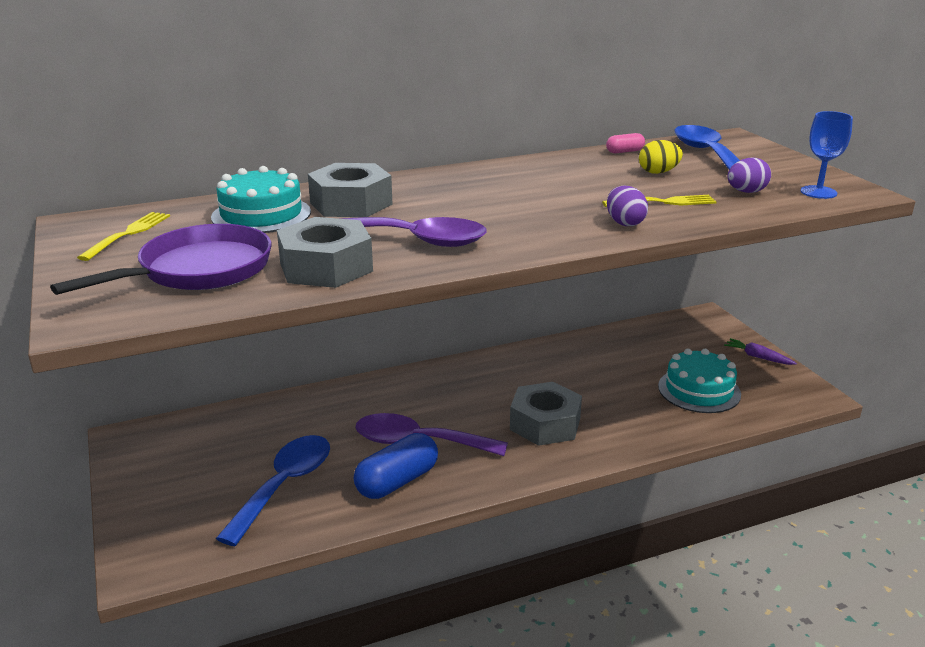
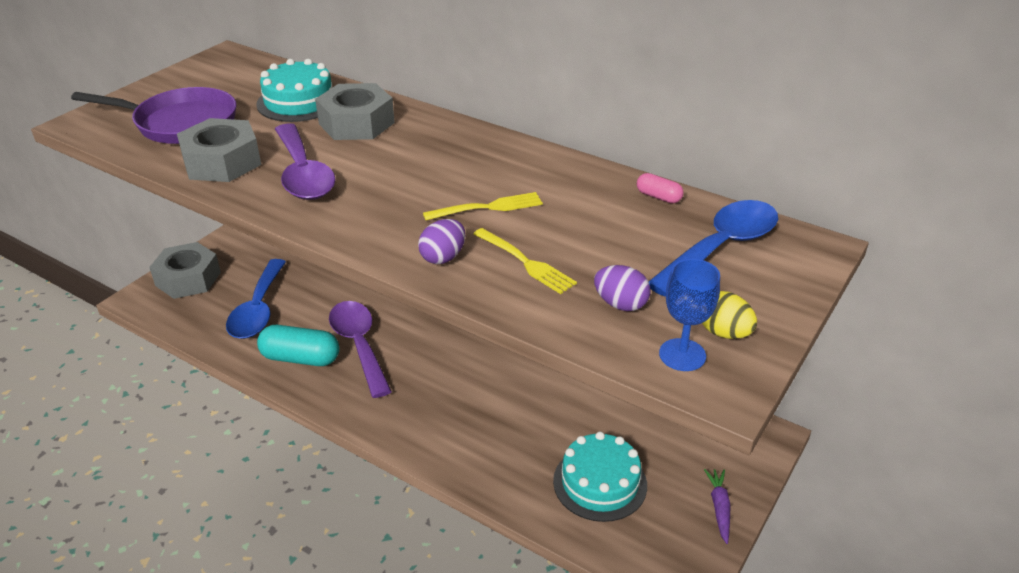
camera: 55 degrees right, 10 degrees up
(128, 234) = (221, 77): yellow fork -> yellow fork (488, 207)
(284, 485) = (258, 310): blue spoon -> blue spoon turned 105 degrees clockwise
(397, 481) = (300, 358): blue capsule -> turquoise capsule
(545, 424) = (444, 402): grey nut -> grey nut (188, 279)
(658, 172) = (616, 234): yellow egg -> yellow egg (724, 333)

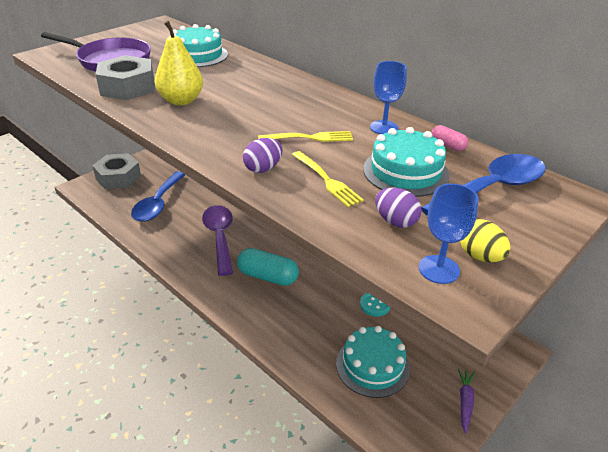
camera: 10 degrees right, 0 degrees up
(300, 358) = (177, 240): turquoise capsule -> turquoise capsule (268, 276)
(303, 174) = (181, 101): purple spoon -> yellow pear
(356, 123) = (232, 72): grey nut -> none
(576, 182) = (384, 127): none -> blue goblet
(586, 406) = (375, 305): none -> turquoise button
(617, 239) = (405, 172): none -> turquoise cake

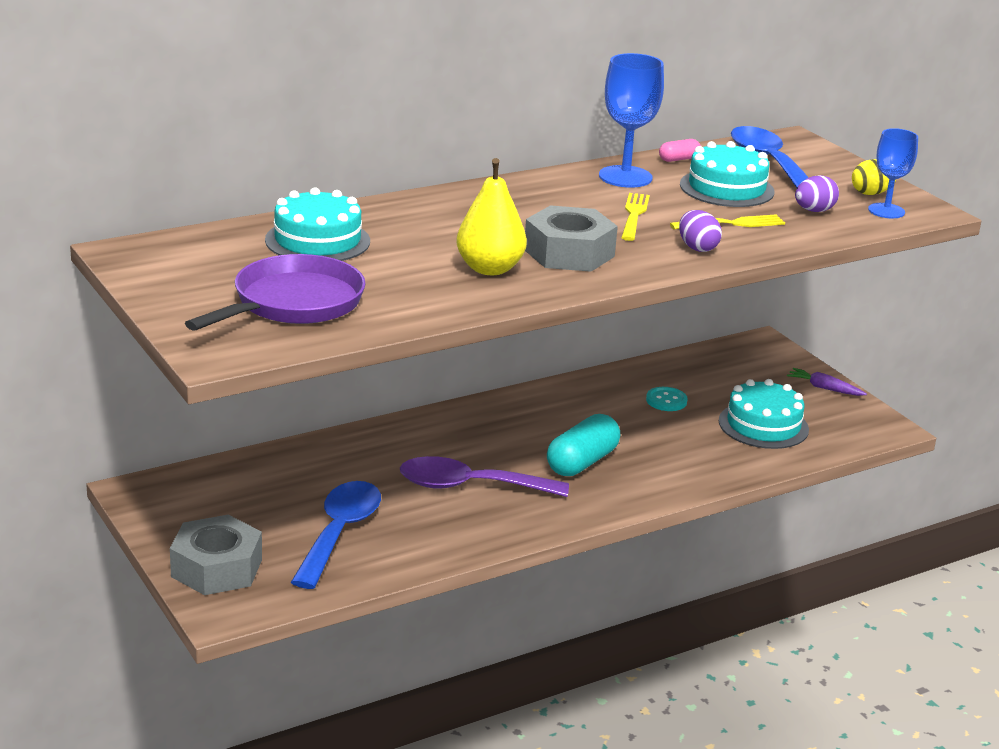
camera: 75 degrees left, 10 degrees down
(128, 87) = (418, 298): grey nut -> grey nut (569, 253)
(158, 204) = (340, 532): blue spoon -> blue spoon turned 105 degrees counterclockwise
(384, 127) = (625, 177): blue goblet -> blue goblet, size x1.51

